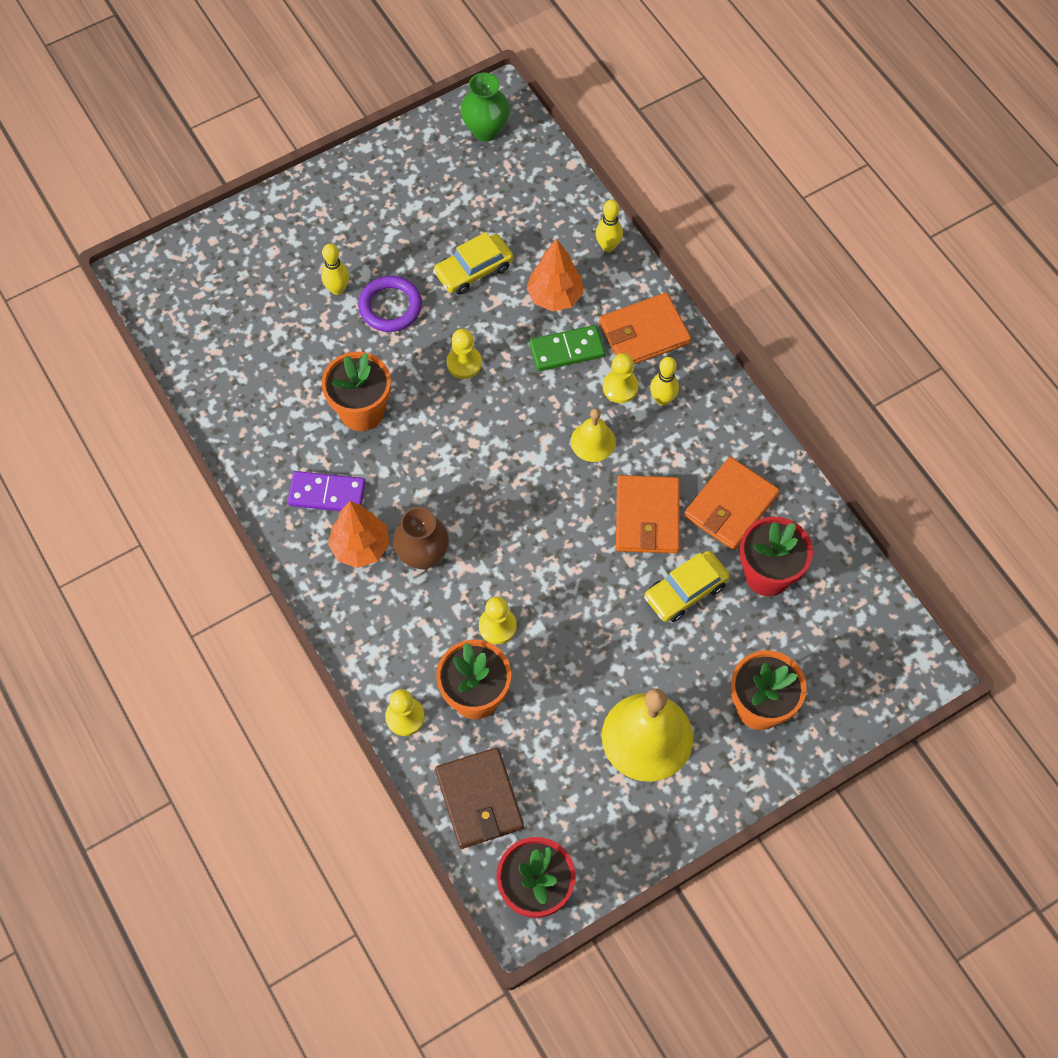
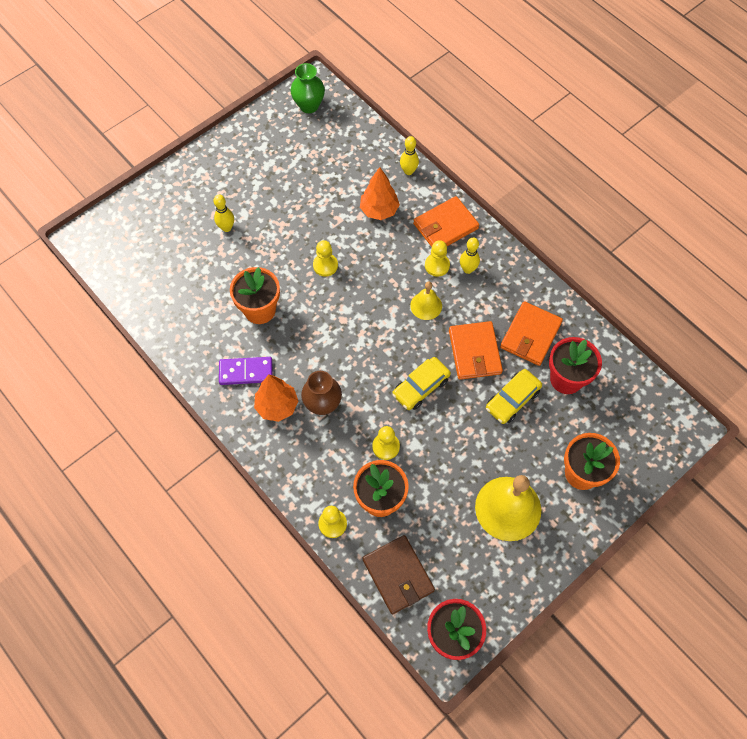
camera: 10 degrees left, 0 degrees up
(390, 306) = (266, 234): purple ring -> none
(473, 270) = (319, 200): yellow car -> yellow car (421, 387)
(567, 350) = (395, 246): green domino -> none

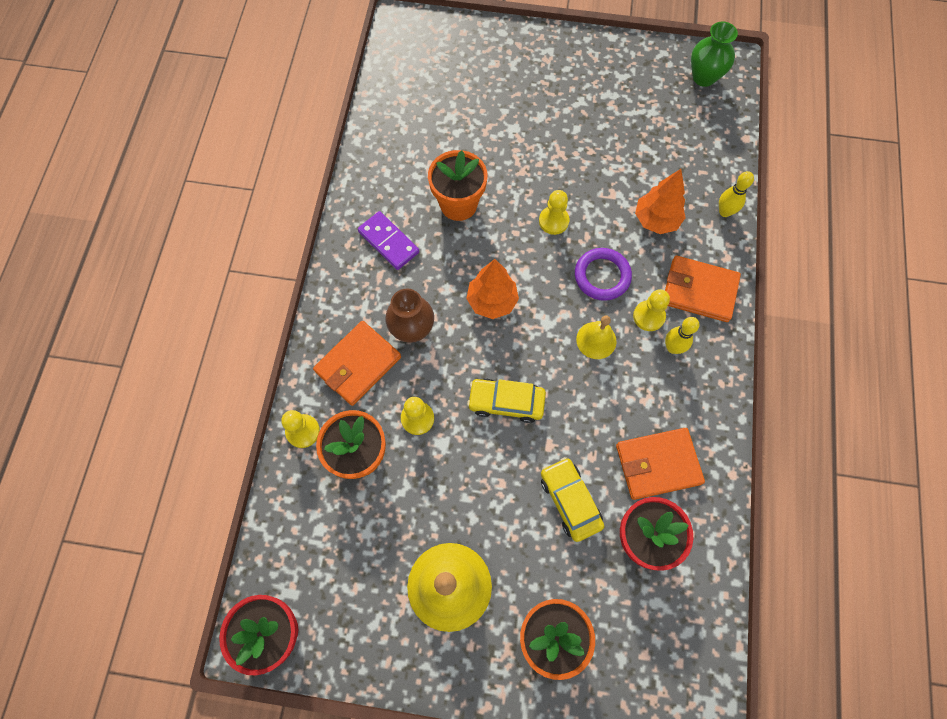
camera: 50 degrees right, 5 degrees up
(226, 228) = (513, 114): yellow bowling pin -> none
(277, 406) = (378, 293): orange tree -> orange tree (492, 301)
(388, 269) = (602, 276): none -> purple ring
(398, 575) = (298, 531): brown wallet -> none
(475, 352) = (589, 424): orange wallet -> orange wallet (358, 364)
(512, 399) = (570, 501): yellow car -> yellow car turned 60 degrees clockwise

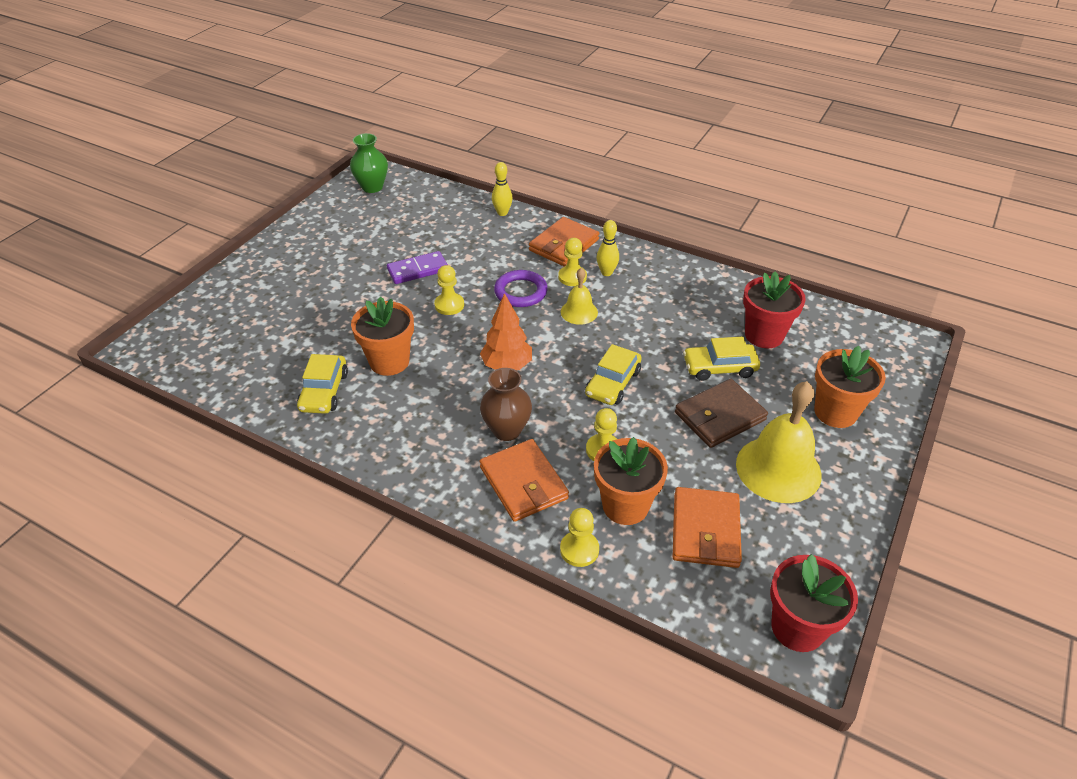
camera: 70 degrees left, 25 degrees down
(389, 242) = (397, 424): purple domino -> purple domino (418, 270)
(404, 172) = (324, 391): none -> yellow car
(499, 515) = (720, 416): none -> brown wallet
(656, 220) = (487, 248): orange tree -> none
(658, 464) = (704, 309): orange wallet -> orange wallet (705, 530)

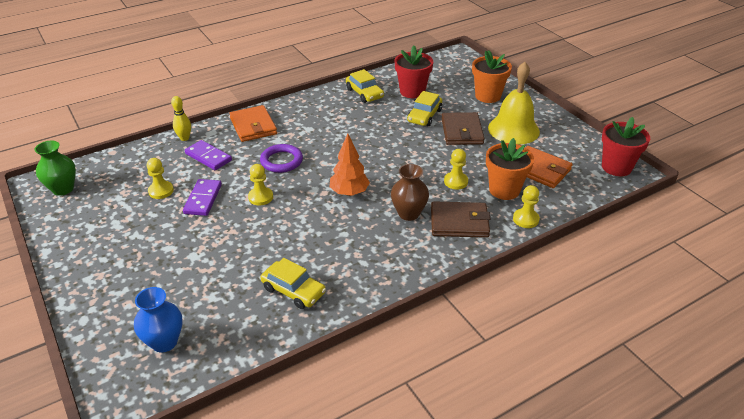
camera: 60 degrees left, 5 degrees down
(216, 340) = (164, 342): none -> blue vase
(389, 361) = (293, 246): orange flower pot -> none
(485, 242) = (208, 157): none -> purple domino
(523, 483) = (459, 222): orange wallet -> brown wallet
(572, 277) = (290, 135): yellow pawn -> yellow pawn (161, 191)
(579, 312) = (327, 145): yellow bell -> none
(606, 272) = (300, 121): yellow bowling pin -> none
(613, 383) = (403, 157): yellow car -> yellow car (364, 93)

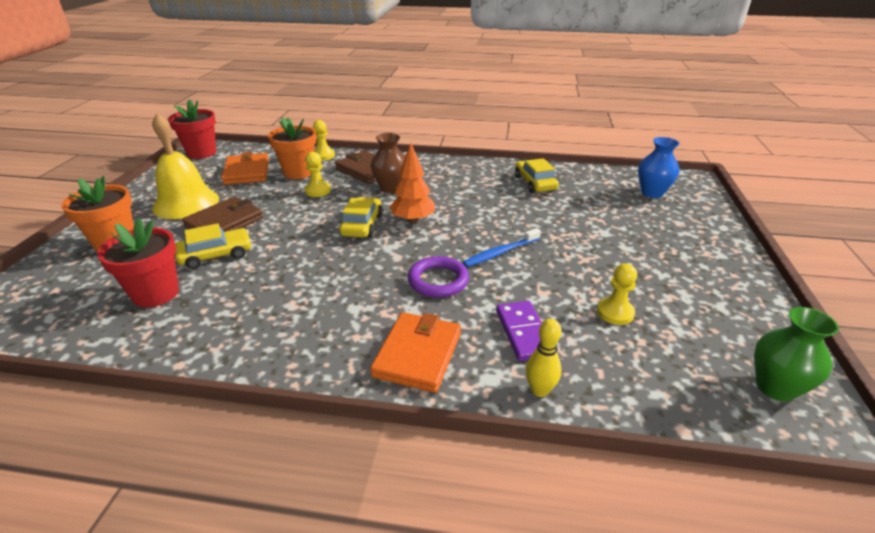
camera: 140 degrees left, 5 degrees down
(203, 199) = (566, 278): purple domino -> none
(260, 197) = (500, 253): yellow pawn -> blue toothbrush
(364, 93) = (204, 326): yellow car -> yellow car (362, 225)

